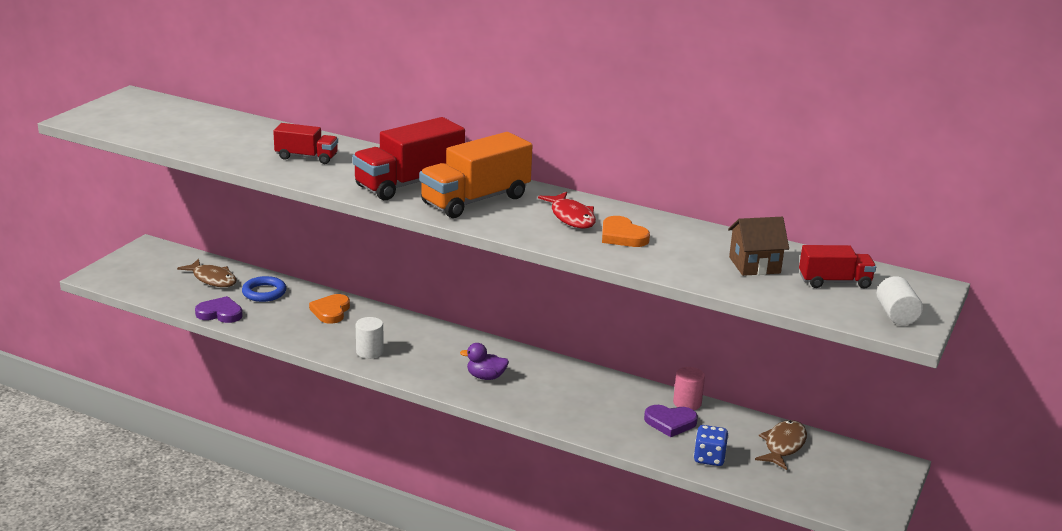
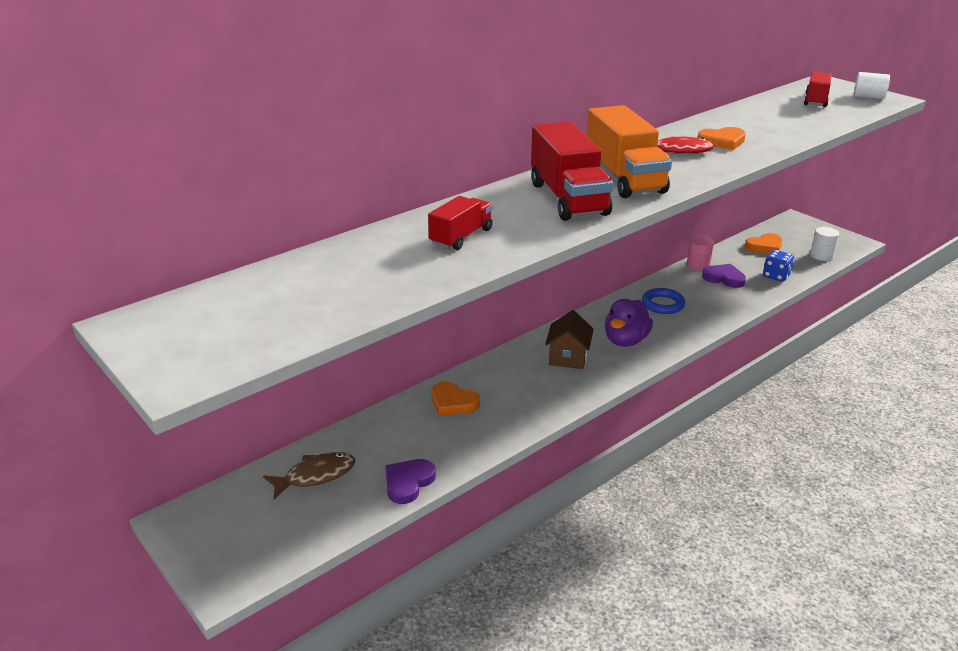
camera: 65 degrees left, 5 degrees up
(264, 292) = (379, 441): blue ring -> blue ring (663, 304)
(369, 352) = (551, 394): white cylinder -> white cylinder (821, 256)
(485, 377) = (625, 340): purple duck -> purple duck, size x1.51
(670, 422) = (724, 278): purple heart -> purple heart turned 90 degrees counterclockwise
(754, 265) = (785, 115): brown house -> brown house (568, 357)
(783, 445) = (764, 247): brown fish -> orange heart

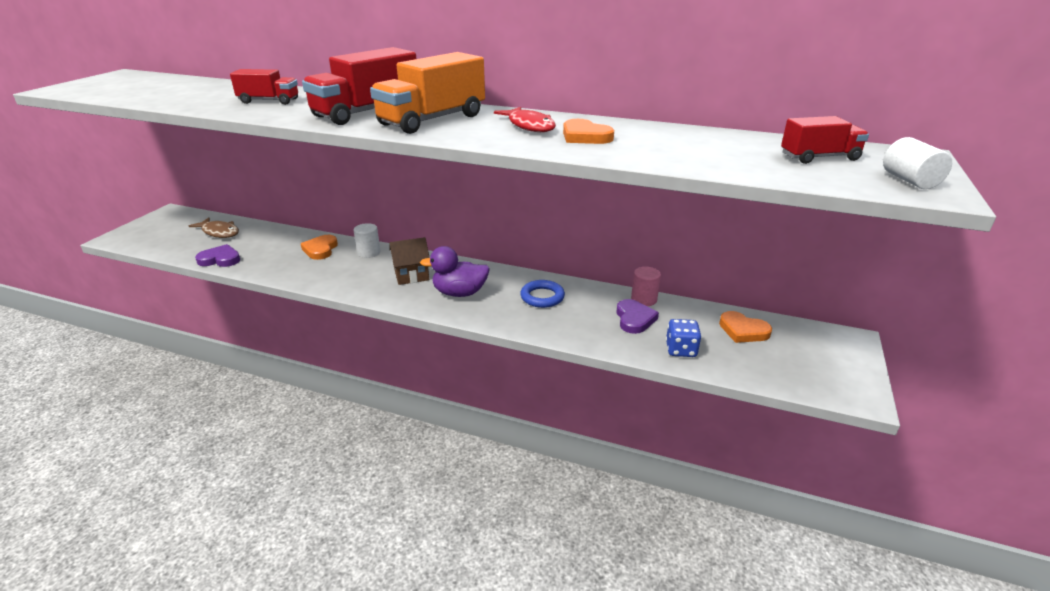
camera: 60 degrees right, 0 degrees up
(821, 256) = (778, 374): white cylinder -> white cylinder (369, 252)

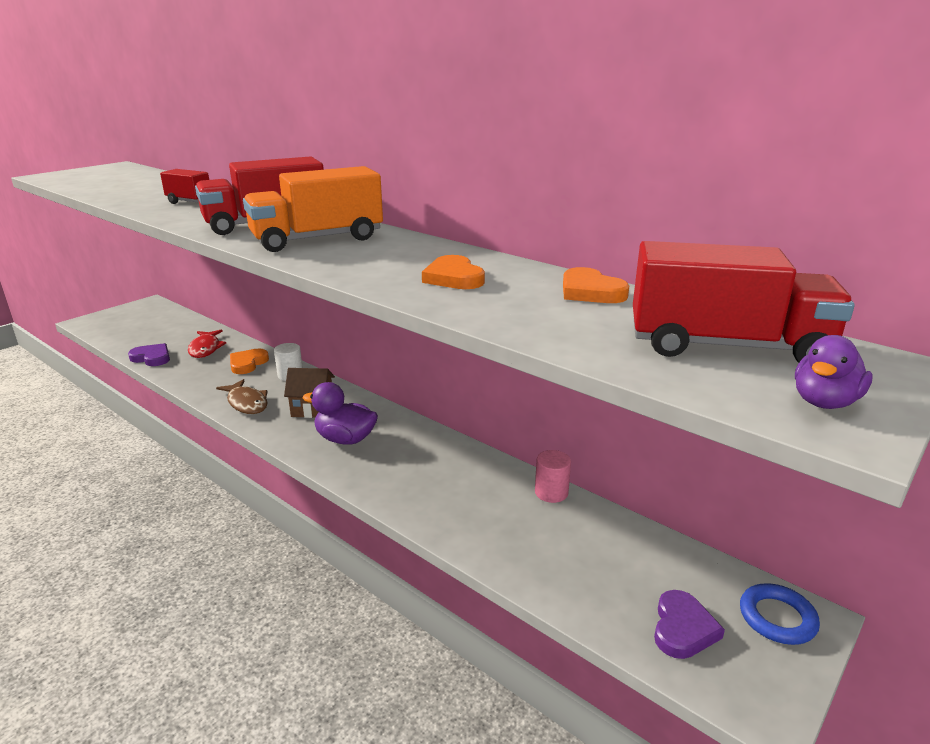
camera: 20 degrees right, 5 degrees down
(219, 232) = (173, 330): brown fish -> brown fish (247, 403)
(529, 126) = (409, 258): red fish -> red fish (205, 349)
(542, 297) = (431, 463): blue ring -> blue ring (777, 618)
(634, 319) = (520, 515): purple heart -> purple heart (683, 628)
(681, 350) = (550, 571): blue dice -> none
(743, 330) = (654, 565): orange heart -> orange heart (590, 291)
(819, 157) = (726, 346): red truck -> red truck, size x1.75
(909, 181) = (824, 402): white cylinder -> purple duck

